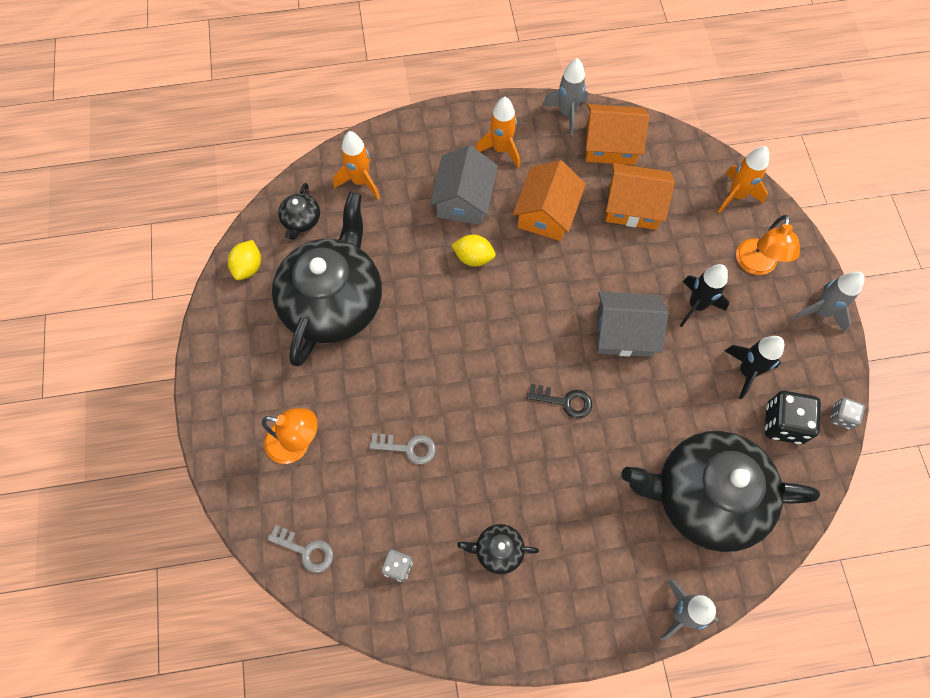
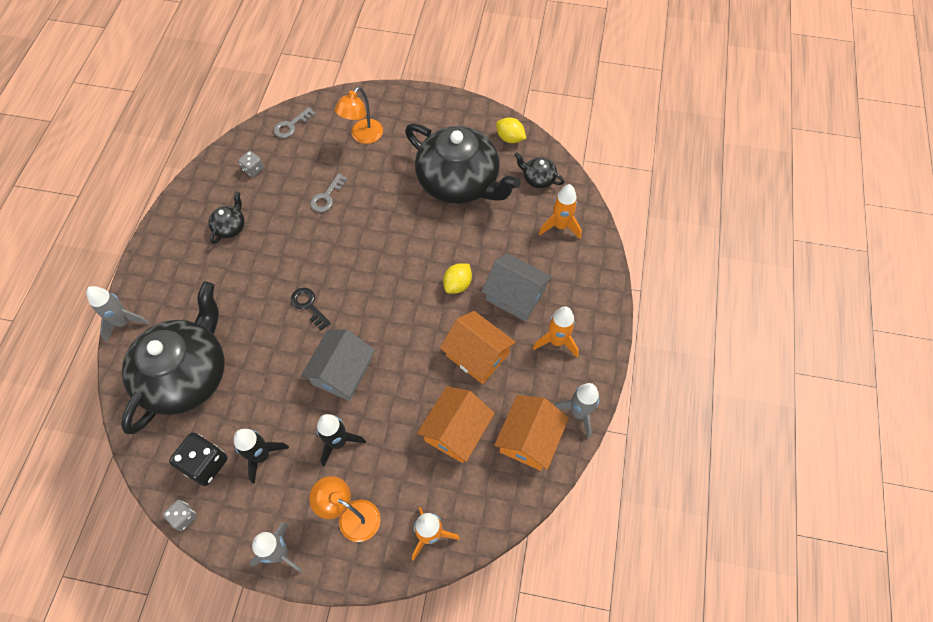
camera: 110 degrees right, 5 degrees down
(564, 401) = (309, 306): black key -> black key turned 105 degrees clockwise

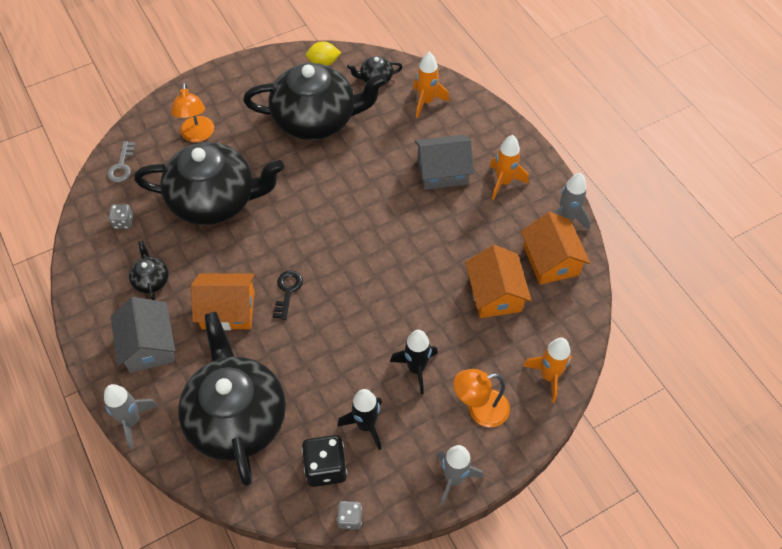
camera: 40 degrees left, 5 degrees down
(309, 306) = (287, 291): black key -> black key turned 90 degrees clockwise
(327, 196) = (215, 200): grey key -> black teapot
(342, 372) = (366, 318): grey house -> grey house (149, 345)
(457, 284) = (391, 193): yellow lemon -> none
(477, 354) = (457, 231): orange house -> orange house (228, 310)

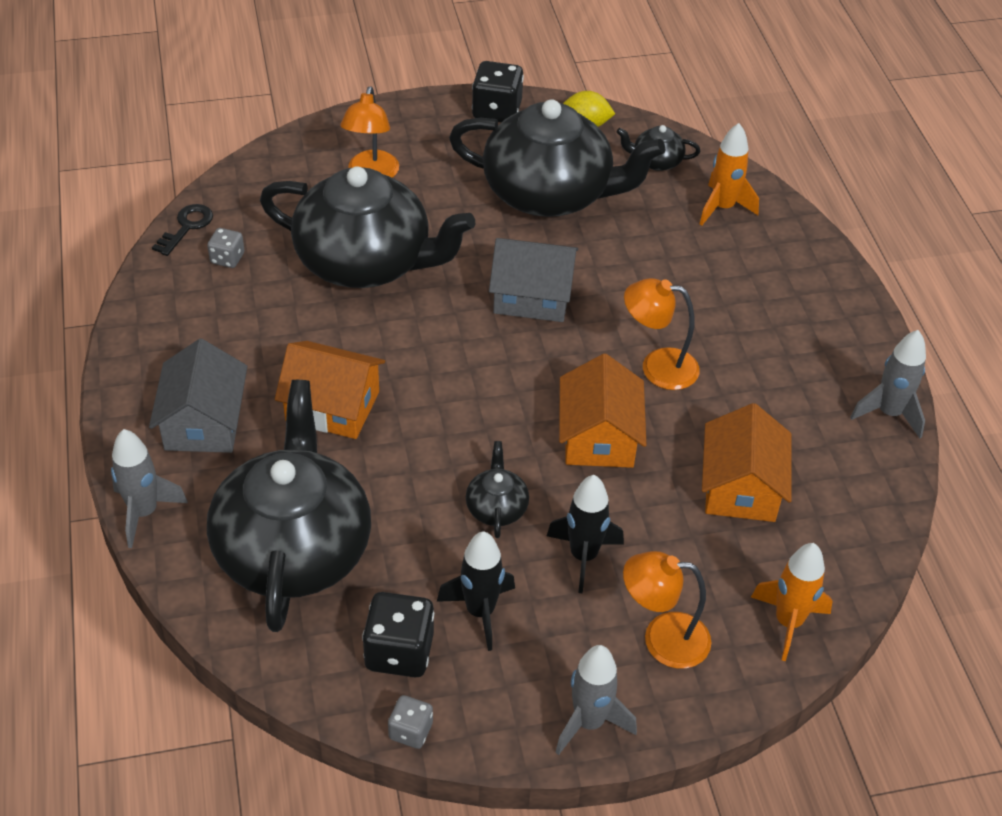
camera: 15 degrees right, 10 degrees down
(122, 166) = (251, 188): grey key -> none
(151, 280) = (238, 340): black teapot -> black teapot (496, 507)
(263, 67) = (496, 111): none -> black dice
(287, 291) = (427, 404): black key -> black key (186, 227)
(420, 225) = (657, 367): none -> orange lamp
(442, 171) = (715, 304): grey house -> grey house (532, 296)
(503, 182) = (805, 341): orange rocket -> none
(551, 260) = (845, 464): orange house -> orange house (599, 437)

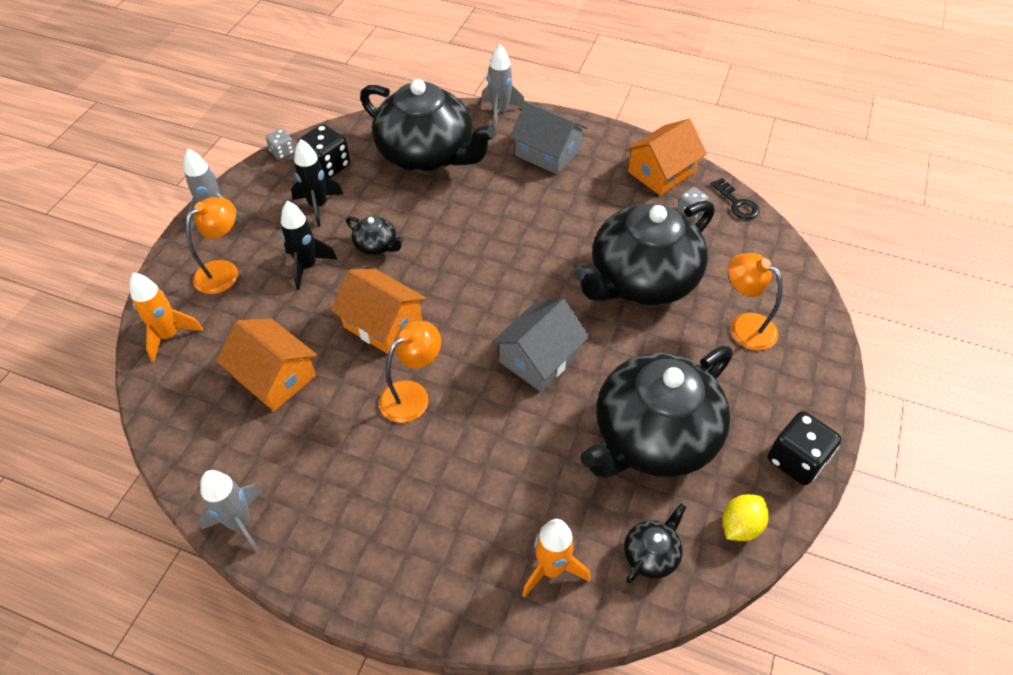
camera: 125 degrees right, 5 degrees up
(332, 406) = (516, 209): orange house -> orange house (661, 172)

